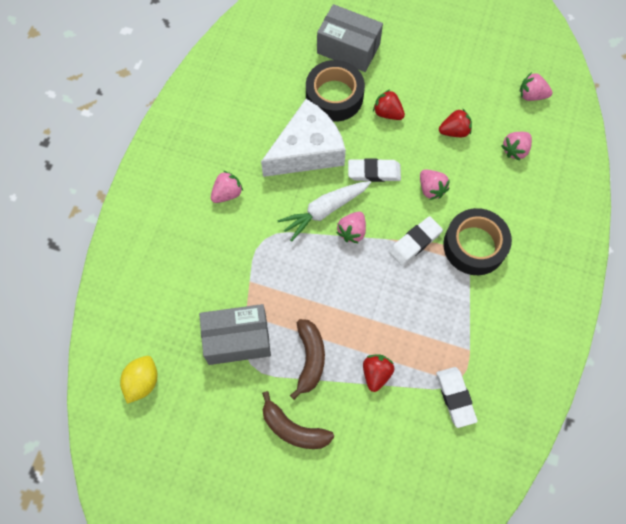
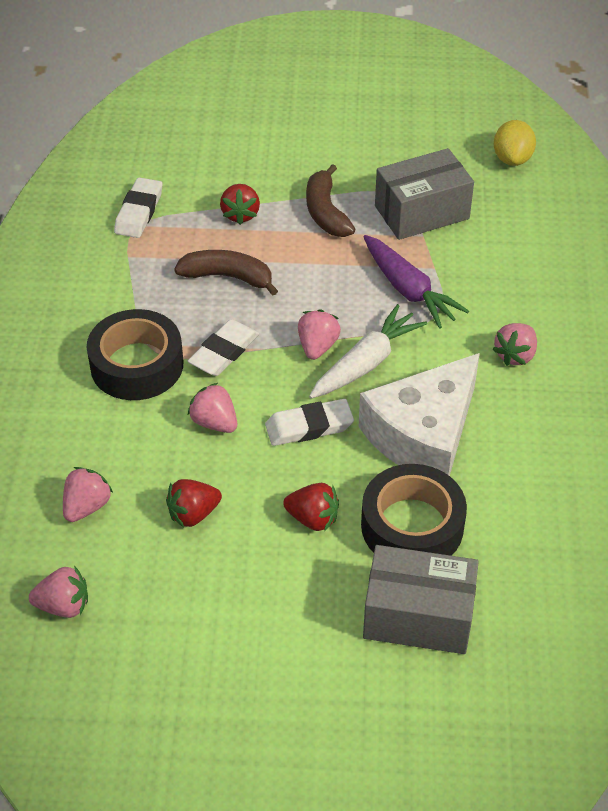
camera: 165 degrees right, 20 degrees down
(275, 265) = (408, 290): none -> purple carrot
(293, 429) = (322, 155): brown banana -> brown banana (228, 277)
(455, 397) = (139, 212): white eraser -> white eraser turned 45 degrees clockwise

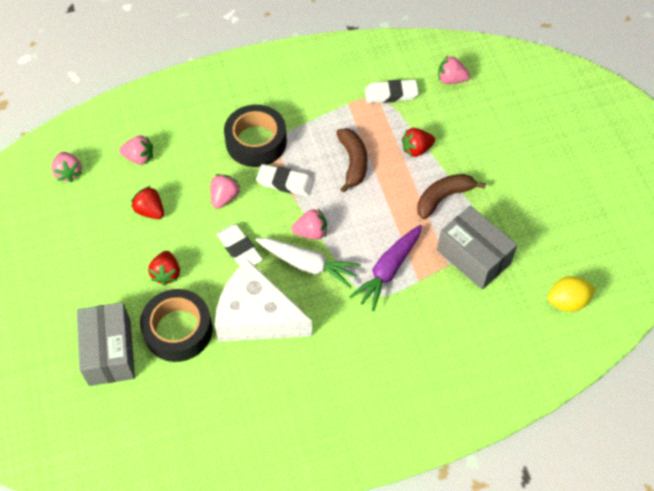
camera: 70 degrees right, 10 degrees up
(515, 355) = (352, 354): pink strawberry -> pink strawberry (451, 79)

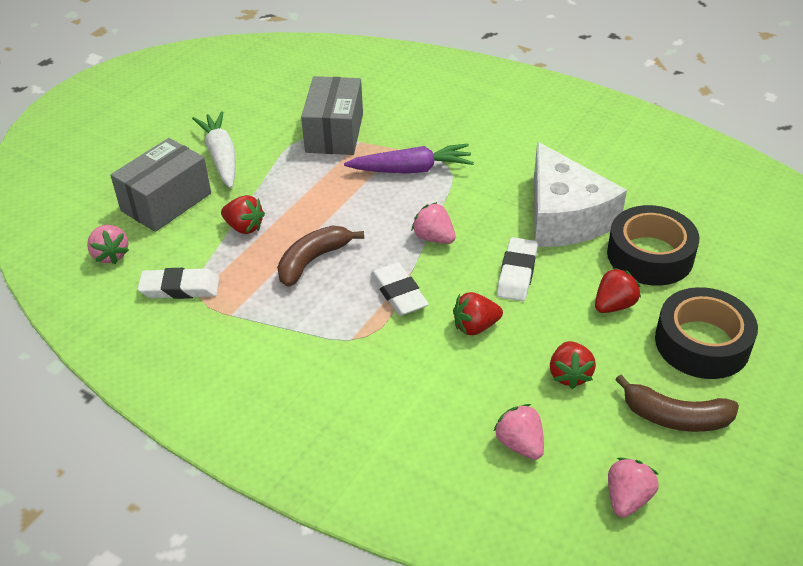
camera: 130 degrees left, 15 degrees down
(110, 352) = (736, 283): grey box -> grey box (166, 202)
(224, 197) = (475, 326): pink strawberry -> red strawberry
(256, 142) = (372, 353): black tape -> black tape (702, 343)
(307, 265) = (471, 219): white carrot -> white carrot (221, 157)
(391, 94) = (180, 288): white eraser -> white eraser turned 45 degrees counterclockwise
(443, 198) = (287, 180): brown banana -> brown banana (675, 417)
(567, 302) = (319, 72): yellow lemon -> none

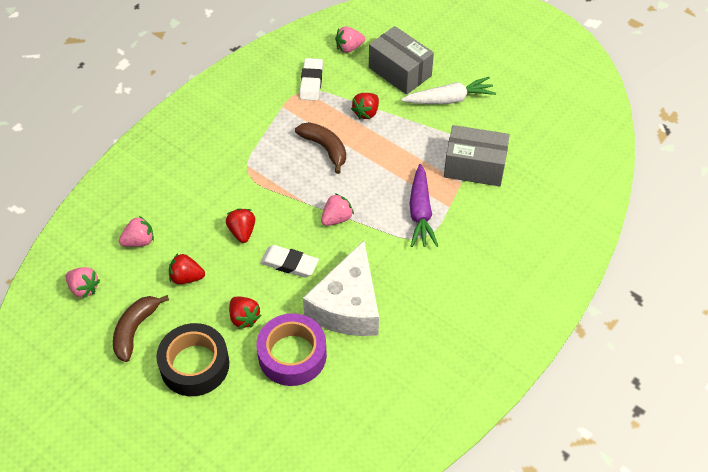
camera: 95 degrees right, 10 degrees up
(399, 293) = (283, 193): white eraser -> none
(564, 217) = (347, 305): white cheese -> white cheese turned 60 degrees counterclockwise
(650, 255) = (292, 355): black tape -> purple tape

